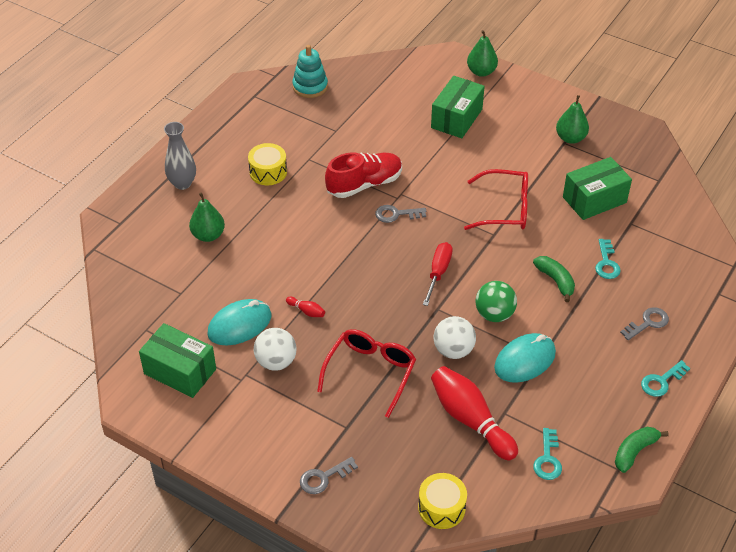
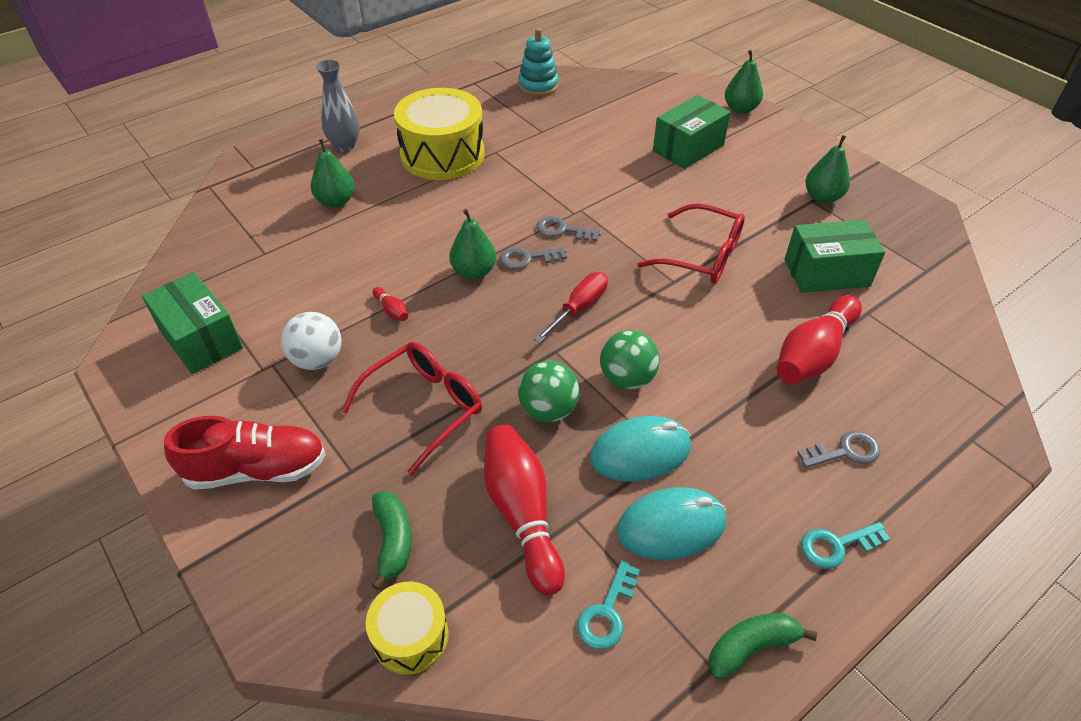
camera: 20 degrees right, 0 degrees up
(239, 325) = (304, 305): turquoise mouse -> turquoise mouse (671, 526)
(268, 172) = (442, 154): yellow drum -> yellow drum, size x1.88
(324, 477) = (278, 532): grey key -> grey key (528, 258)
(349, 265) = (474, 272): none -> green pear
(364, 184) = (543, 190): red shoe -> red shoe (256, 469)
(453, 350) = (548, 410): white ball -> green ball
(555, 281) = (731, 358): green banana -> green banana (393, 541)
(606, 263) = (813, 354): turquoise key -> red bowling pin

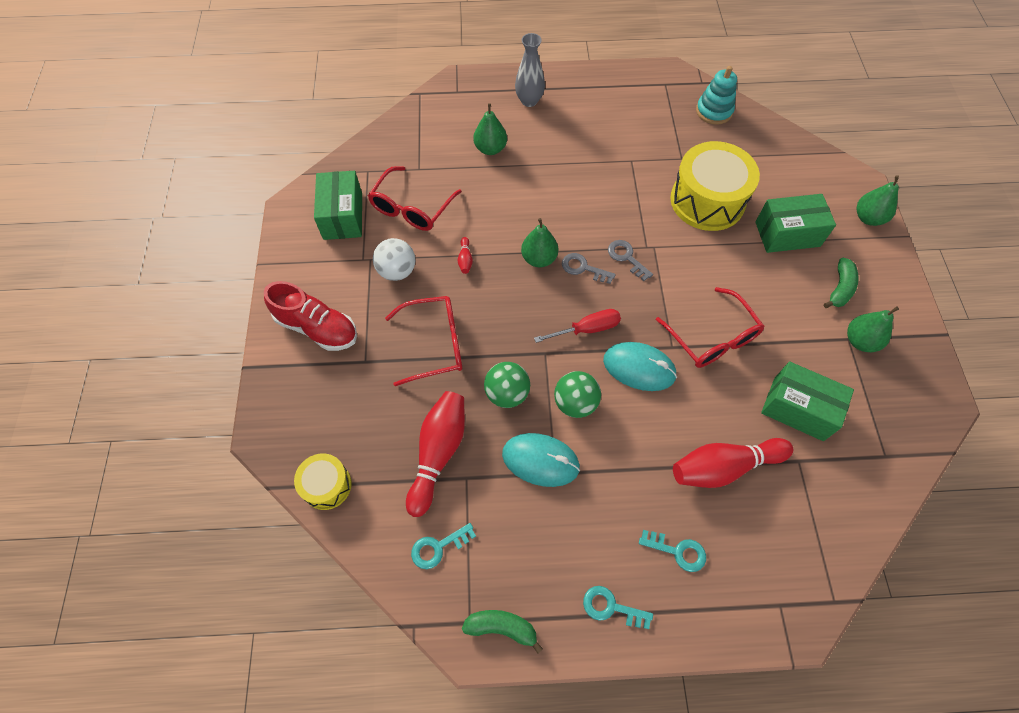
camera: 35 degrees right, 15 degrees up
(286, 292) = (411, 208): none -> red glasses
(393, 541) = (357, 422): green banana -> green banana (840, 288)
(442, 154) = (591, 143): yellow drum -> yellow drum (707, 201)
(671, 526) = (518, 522): turquoise mouse -> turquoise mouse (639, 368)
(844, 451) = (677, 551): grey key -> turquoise key

